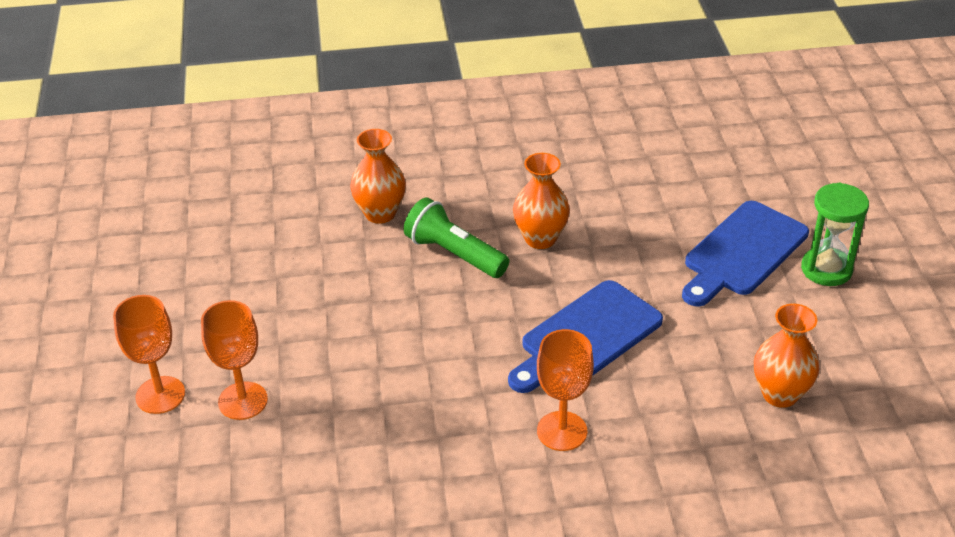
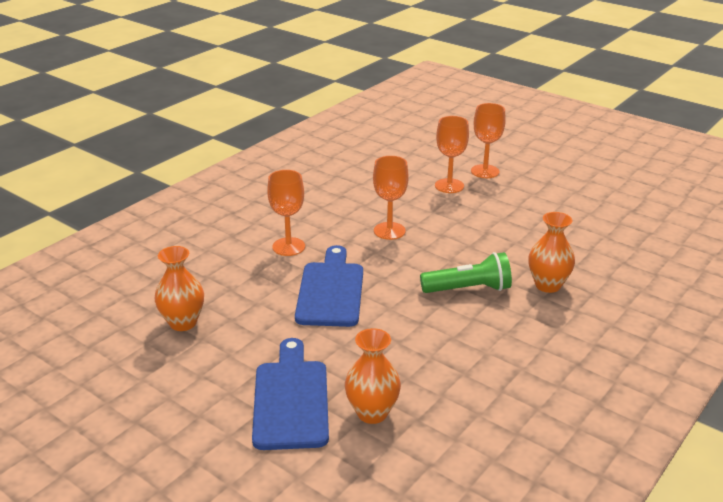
camera: 135 degrees right, 10 degrees down
(420, 376) = (389, 231): none -> orange goblet
(540, 238) = (435, 327): orange vase -> orange vase (372, 413)
(826, 269) = (215, 424): green hourglass -> none

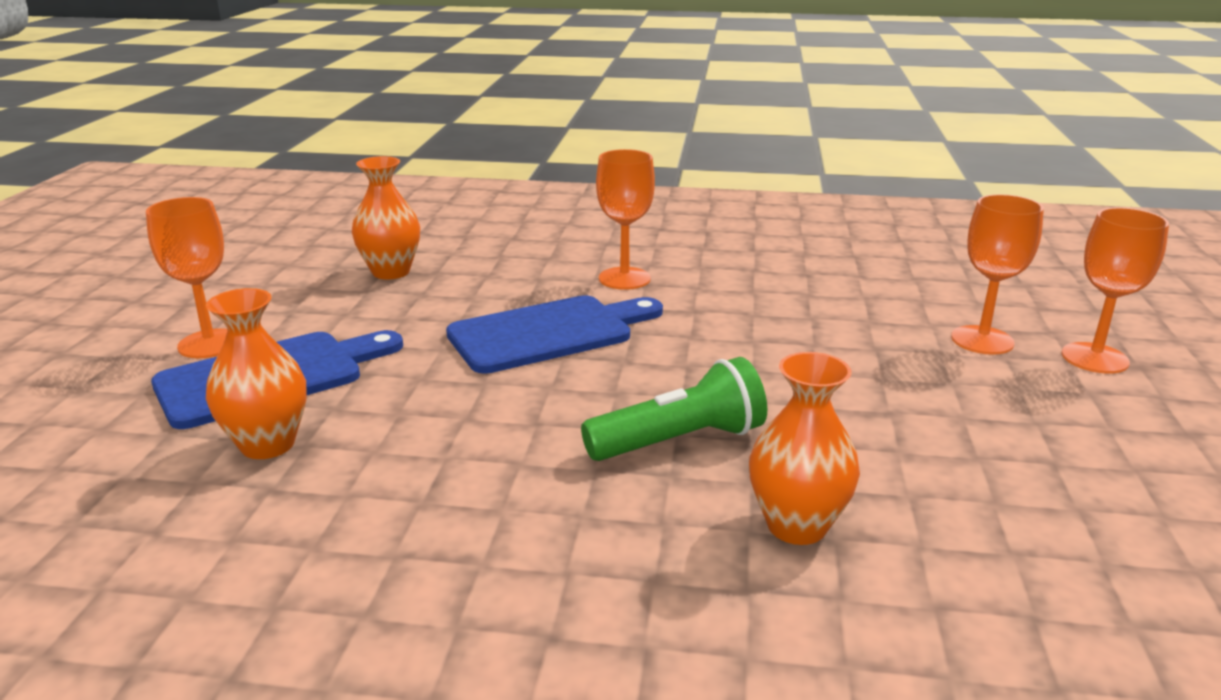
camera: 60 degrees right, 5 degrees down
(389, 231) = (763, 330): orange goblet -> orange goblet (210, 344)
(468, 289) = (679, 441): green flashlight -> green flashlight turned 75 degrees counterclockwise

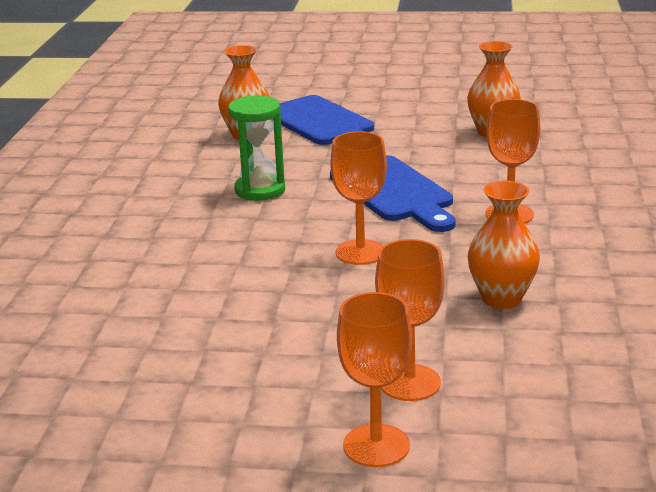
camera: 90 degrees right, 0 degrees up
(210, 344) = (364, 103): orange goblet -> orange goblet (360, 252)
(510, 427) = (260, 190): none -> green hourglass
(679, 441) = (238, 240): green flashlight -> none
(796, 526) = (138, 275): orange vase -> orange vase (501, 298)

